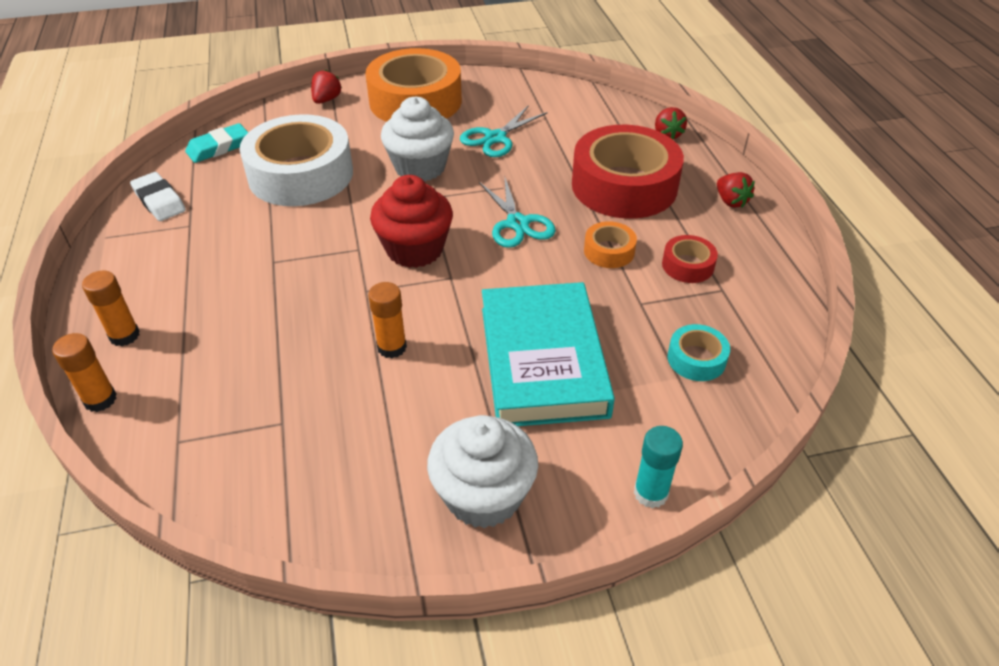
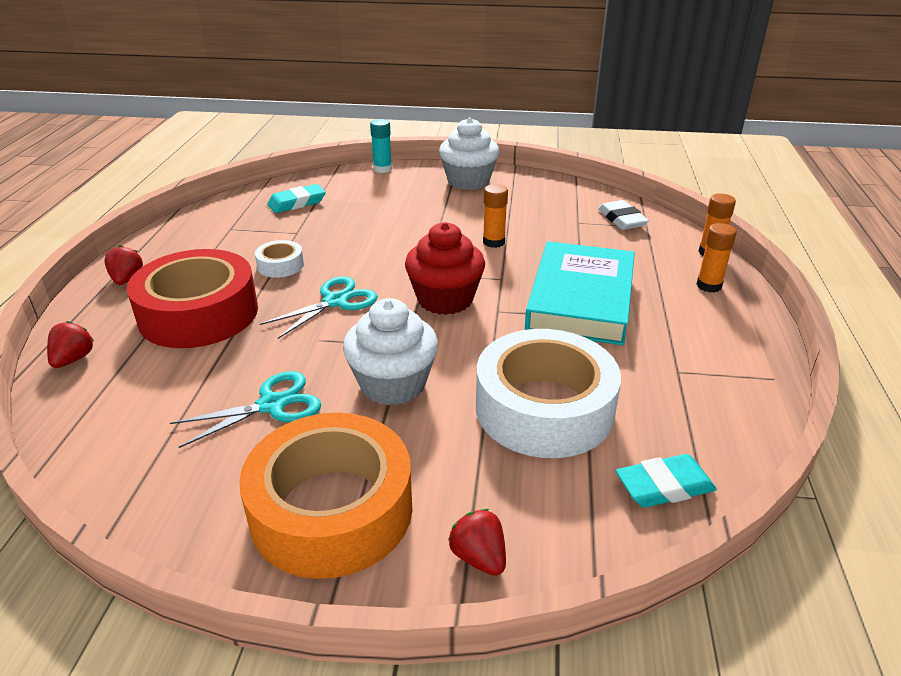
camera: 160 degrees left, 10 degrees down
(159, 201) = (726, 411): white eraser -> white eraser (622, 219)
(326, 100) = (479, 557): red strawberry -> red strawberry turned 105 degrees clockwise
(517, 223) = (336, 301): turquoise scissors -> turquoise scissors turned 45 degrees clockwise
(542, 360) = (394, 218): turquoise book -> turquoise book (581, 300)
(609, 251) = (280, 265): orange tape -> white tape
(687, 265) = (233, 245): red tape -> none
(696, 359) = (297, 203): turquoise tape -> turquoise eraser

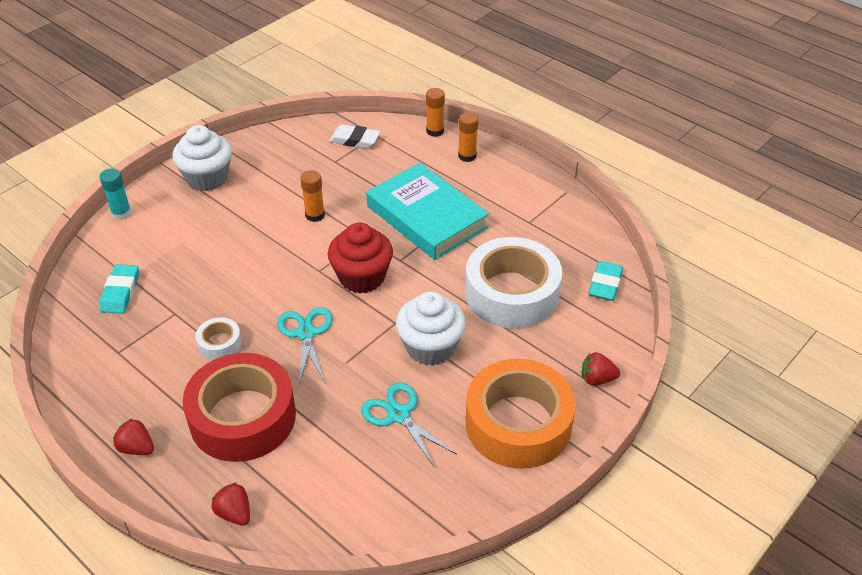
camera: 55 degrees left, 10 degrees up
(272, 405) = (399, 415): turquoise scissors -> turquoise scissors turned 45 degrees counterclockwise

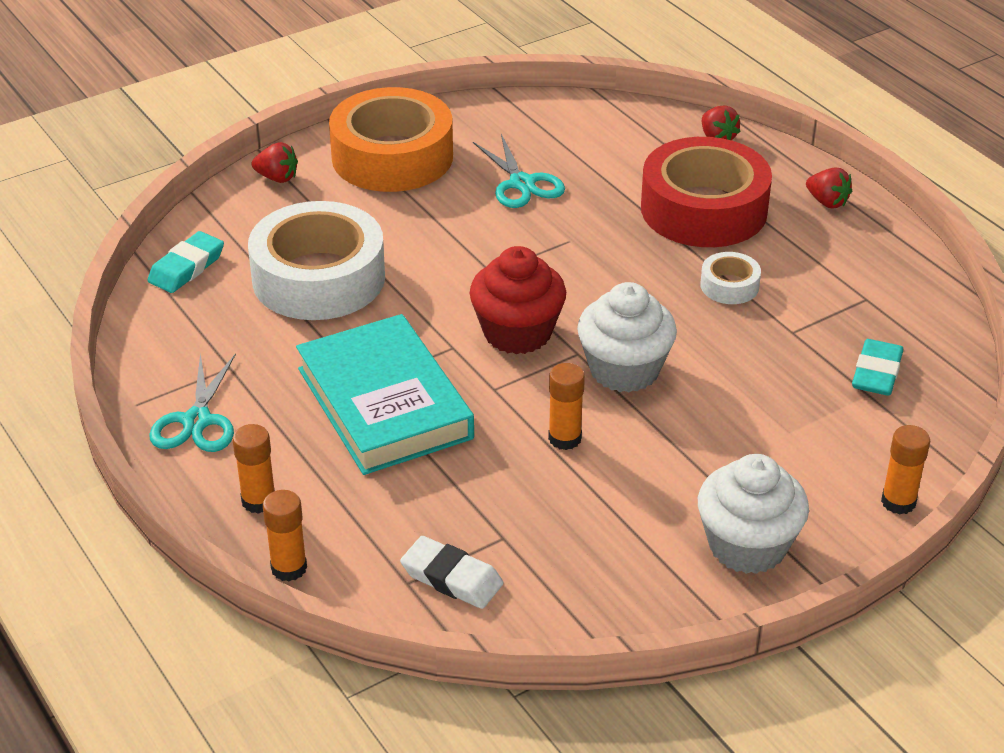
camera: 165 degrees left, 5 degrees down
(121, 213) = (898, 502): turquoise glue stick -> orange glue stick
(306, 333) = (612, 278): turquoise scissors -> turquoise scissors (196, 421)
(430, 347) = (457, 238): white cupcake -> white cupcake (624, 370)

